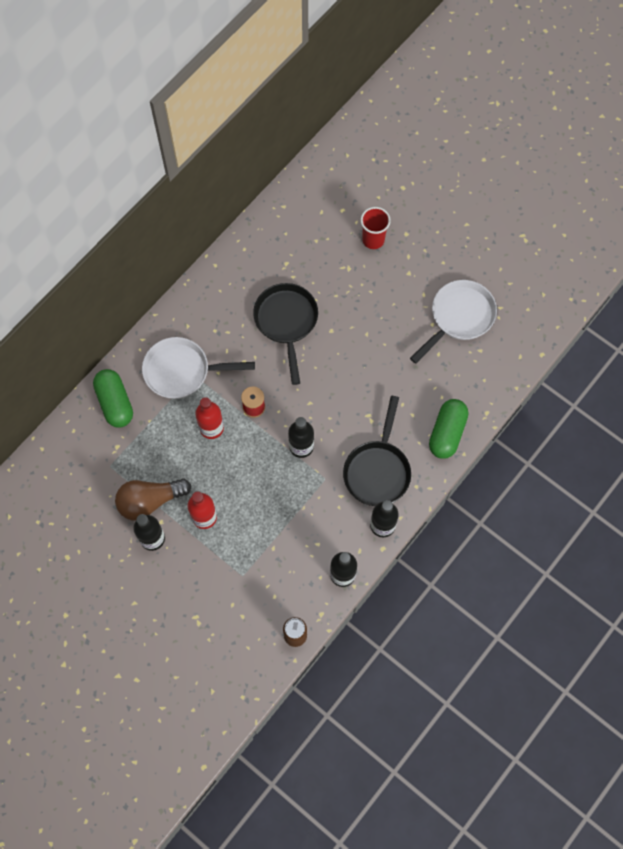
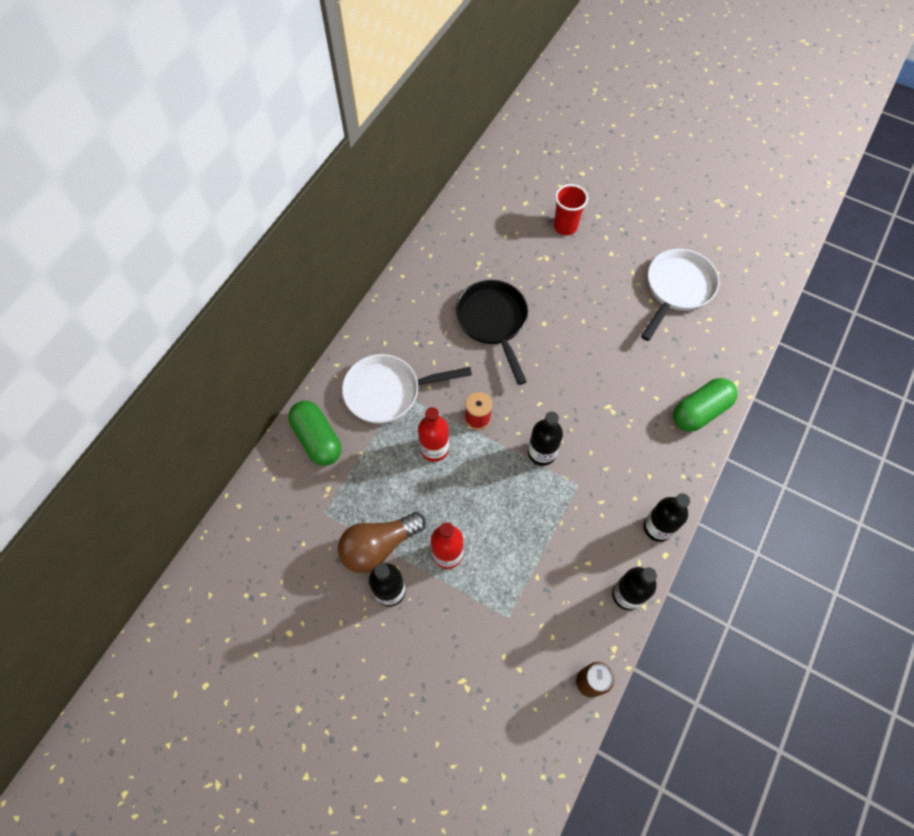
camera: 10 degrees left, 5 degrees down
(377, 470) = (635, 465): black pan -> none
(447, 433) = (700, 411): green capsule -> green capsule turned 45 degrees clockwise

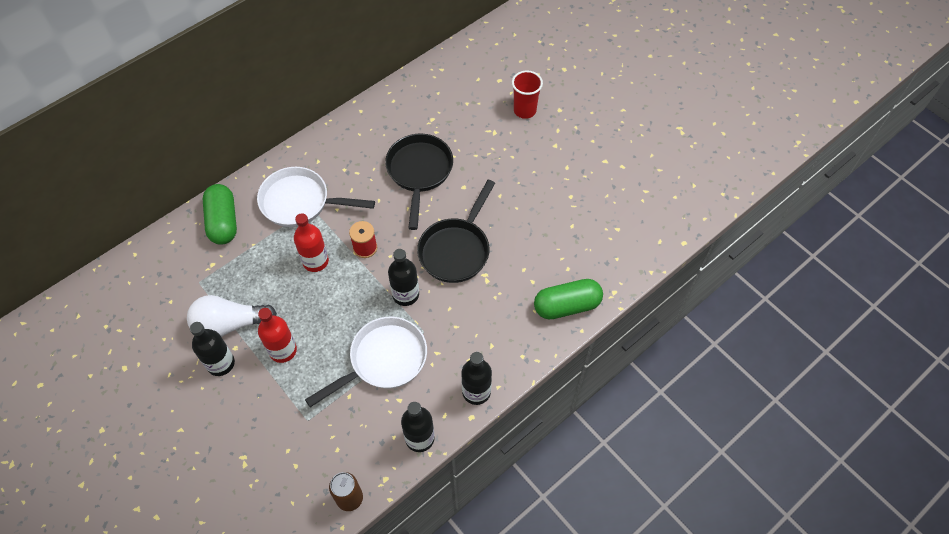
camera: 20 degrees right, 5 degrees down
(379, 546) = (230, 324): brown light bulb -> white light bulb
(568, 390) = (456, 250): none -> black pan
(677, 289) = (600, 194): white pan -> white pan (384, 360)

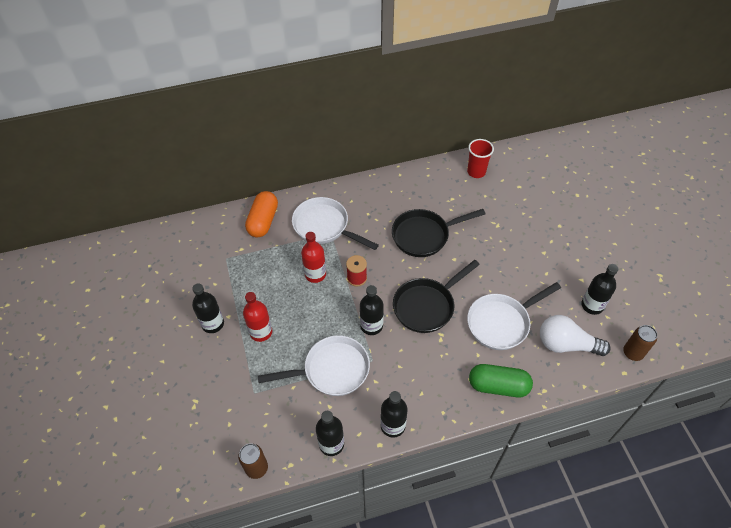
camera: 25 degrees right, 5 degrees down
(223, 222) = (263, 221): green capsule -> orange capsule
(230, 324) = (232, 297): white light bulb -> white light bulb (566, 344)
(419, 172) = (424, 235): black pan -> black pan turned 135 degrees counterclockwise
(525, 110) = (530, 216): red cup -> red cup (476, 172)
(542, 238) = (501, 323): none -> white pan
(626, 185) = (592, 305): none -> black bottle
(684, 219) = (632, 353): none -> brown can

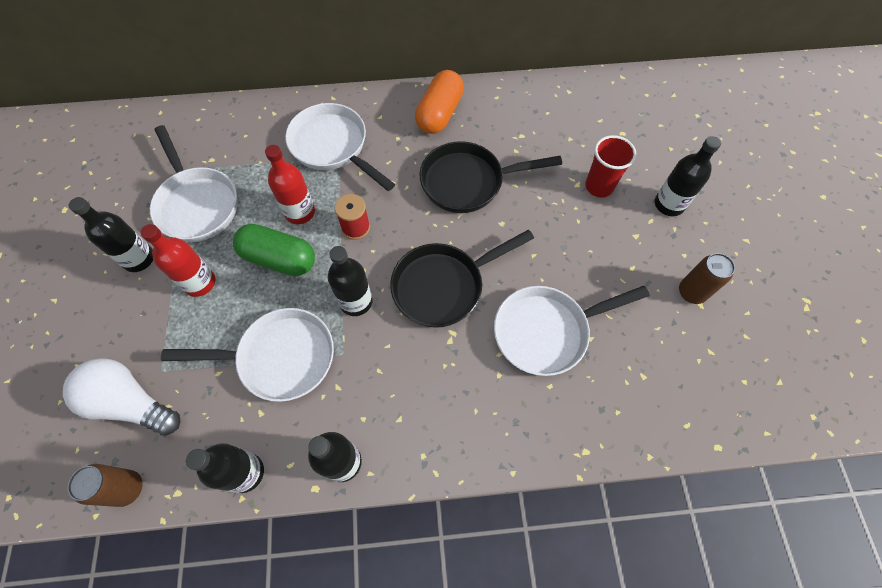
camera: 10 degrees right, 10 degrees up
(241, 281) = (197, 204): none -> white pan
(263, 221) = (253, 126): orange capsule -> orange capsule (439, 113)
(476, 172) = (566, 103): red cup -> red cup (599, 186)
(498, 386) = (517, 430): green capsule -> green capsule (279, 258)
(566, 344) = (637, 384): white light bulb -> white light bulb (131, 403)
(592, 305) = (691, 330): black bottle -> black bottle (669, 204)
(632, 353) = (738, 417): brown can -> brown can (691, 292)

